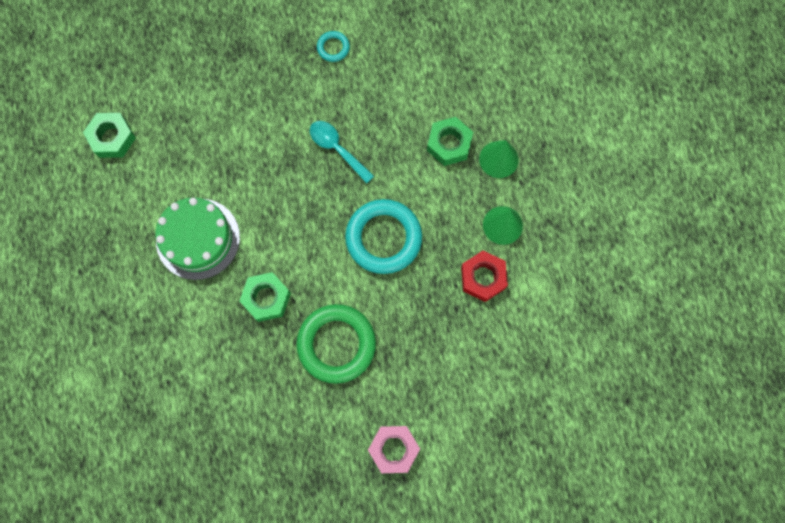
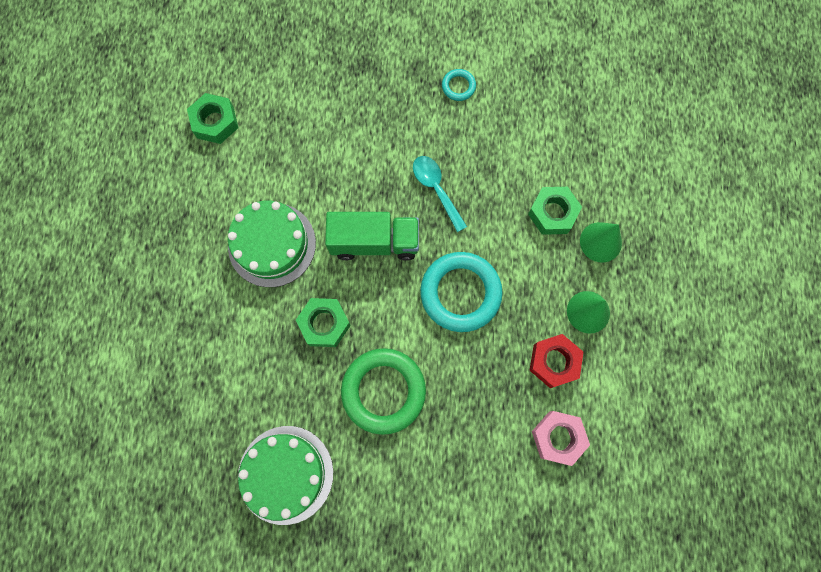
camera: 15 degrees right, 0 degrees up
(267, 441) = (285, 474): none -> green cake
(293, 212) = (374, 242): none -> green truck
(393, 449) = (414, 519): pink nut -> pink nut (558, 437)

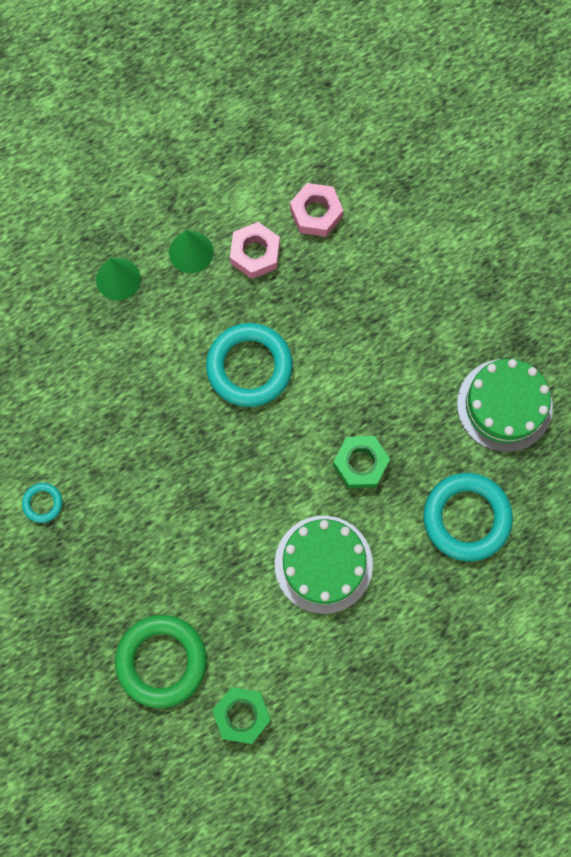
camera: 125 degrees left, 0 degrees up
(223, 375) = (466, 518): none -> turquoise ring
(374, 242) = (255, 473): green truck -> none
(383, 391) = (380, 374): green ring -> green ring (161, 661)
(436, 189) = (165, 453): turquoise spoon -> none
(552, 213) = (118, 335): green nut -> none
(554, 362) = (255, 253): red nut -> pink nut

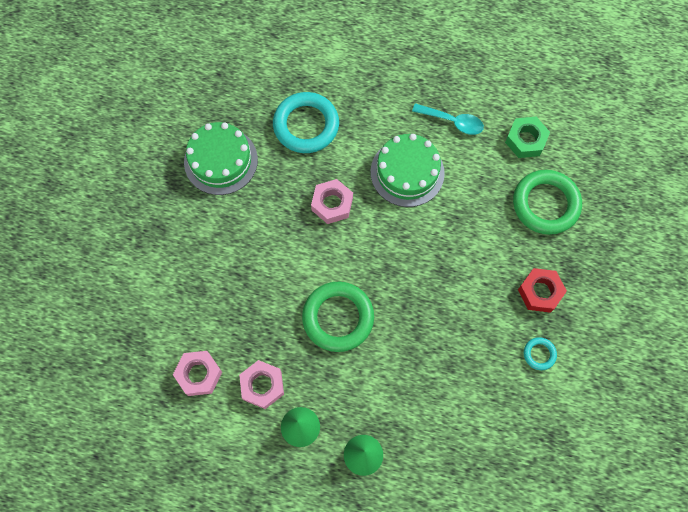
camera: 135 degrees left, 5 degrees down
(91, 563) = (540, 292): none -> red nut
(249, 367) = (338, 318): turquoise ring -> green ring
(332, 664) = (452, 121): none -> turquoise spoon
(360, 463) = (332, 204): green nut -> pink nut

